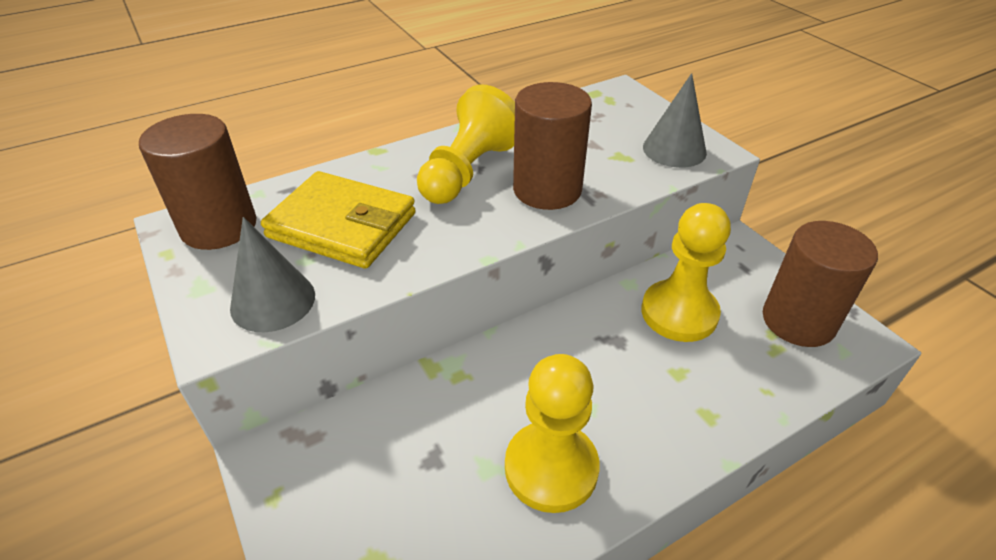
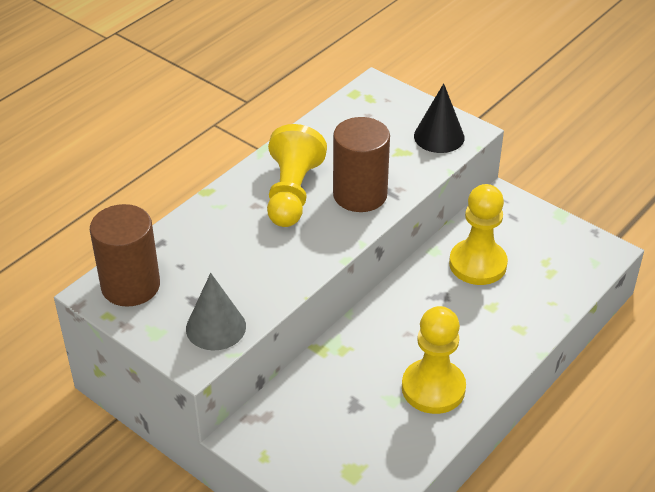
camera: 20 degrees left, 0 degrees up
(342, 225) = (225, 261): yellow wallet -> none
(674, 149) = (439, 136): grey cone -> black cone
(798, 321) = (560, 248): brown cylinder -> none

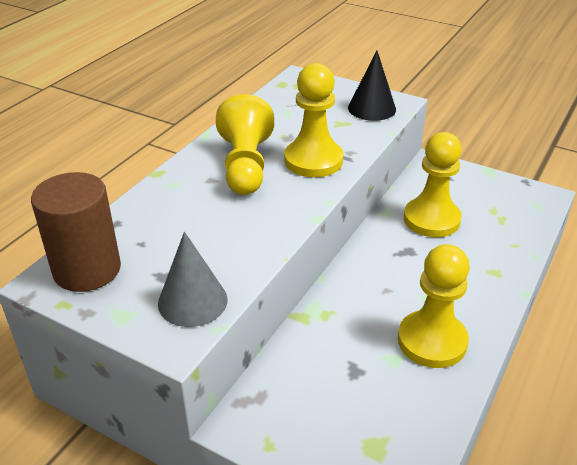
camera: 10 degrees left, 5 degrees down
(360, 194) = (313, 160): brown cylinder -> yellow pawn

